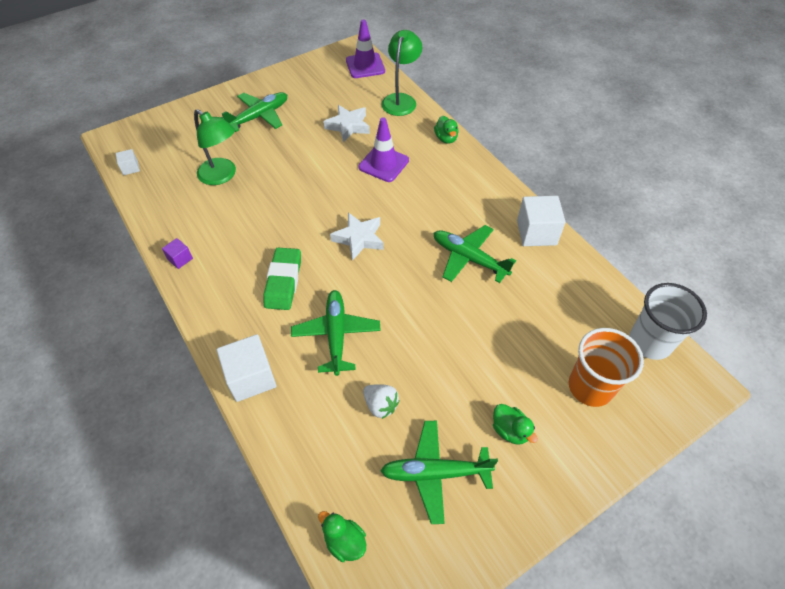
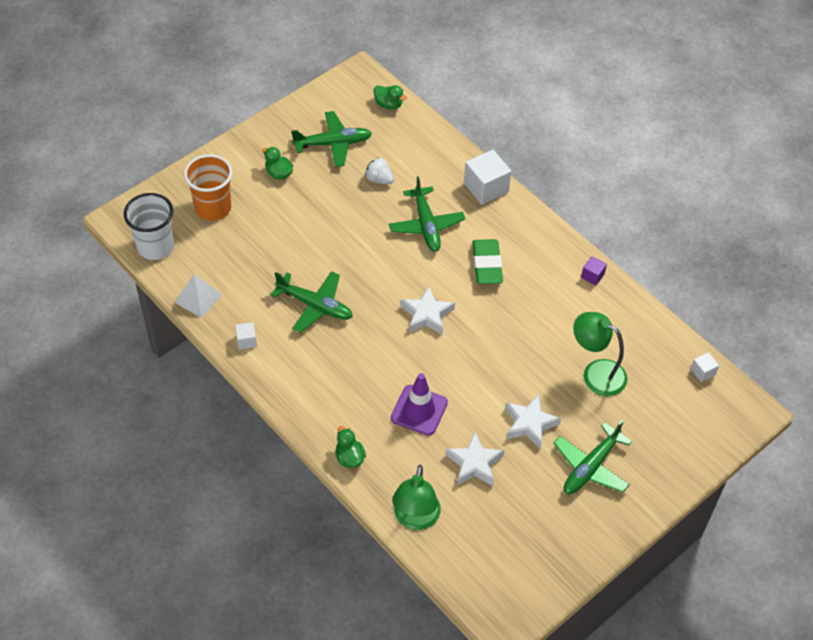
camera: 170 degrees right, 0 degrees up
(295, 146) = (530, 424): none -> white star
(365, 66) = (478, 584): purple traffic cone -> none
(536, 232) = (246, 341): white cube -> white cube, size x0.51
(590, 278) = (198, 298): none -> white pyramid

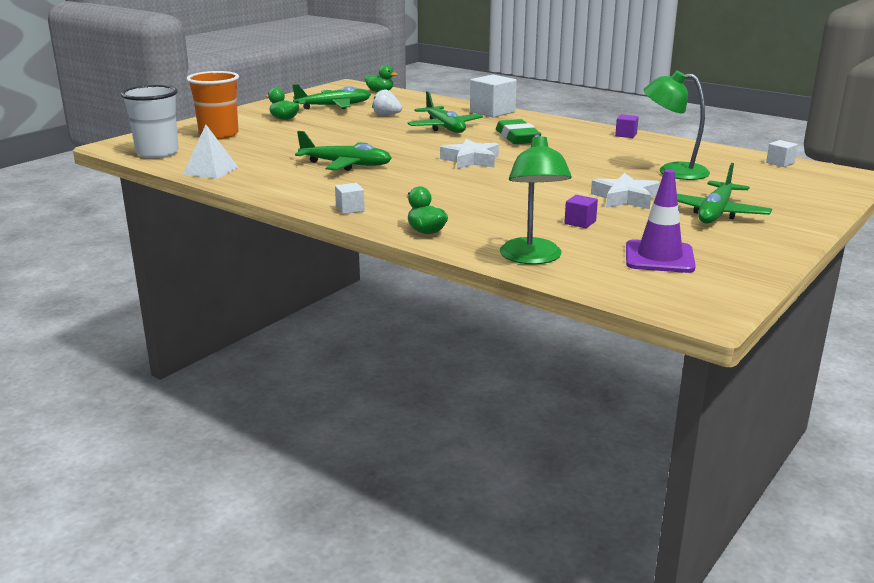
camera: 10 degrees left, 30 degrees down
(246, 341) = (273, 185): white cube -> white cube (350, 209)
(419, 410) = (494, 202): purple traffic cone -> purple traffic cone (659, 257)
(474, 463) = (580, 222): white star -> purple cube

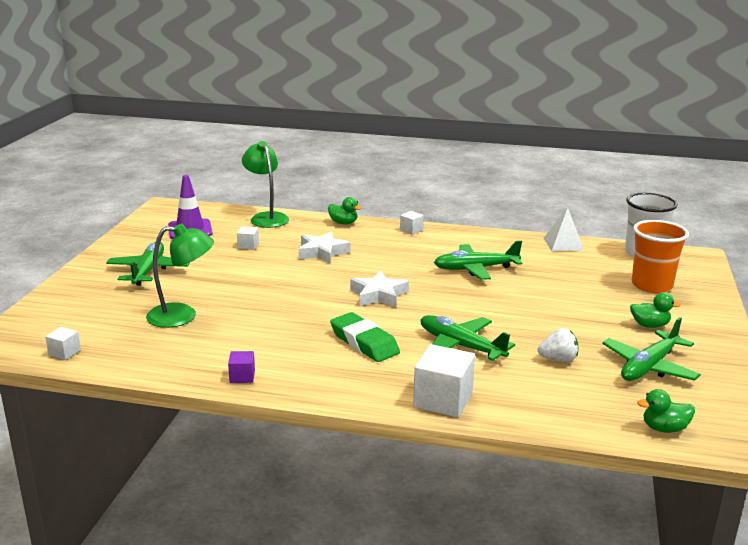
camera: 155 degrees right, 0 degrees up
(580, 222) = (248, 246): purple cube -> white cube
(625, 198) = (221, 273): white star -> white star (322, 252)

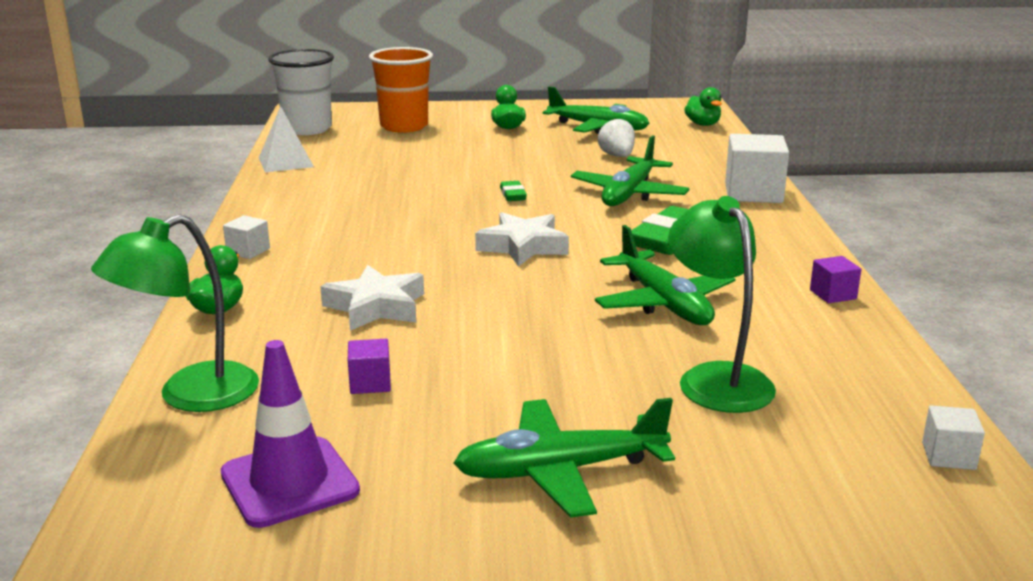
camera: 105 degrees left, 0 degrees up
(248, 246) = (370, 383): white cube -> purple cube
(473, 304) = (513, 195): none -> green eraser
(475, 269) = (396, 200): green plane -> green plane (663, 303)

